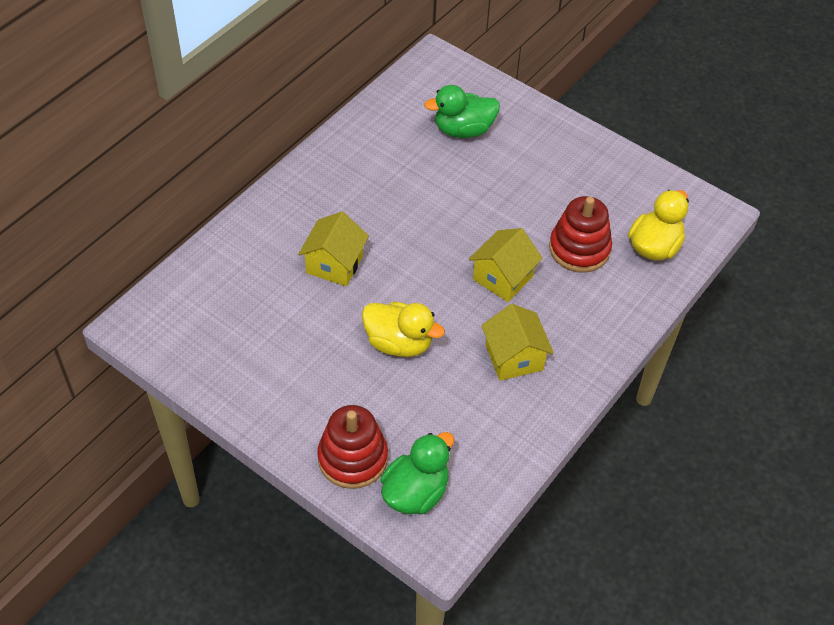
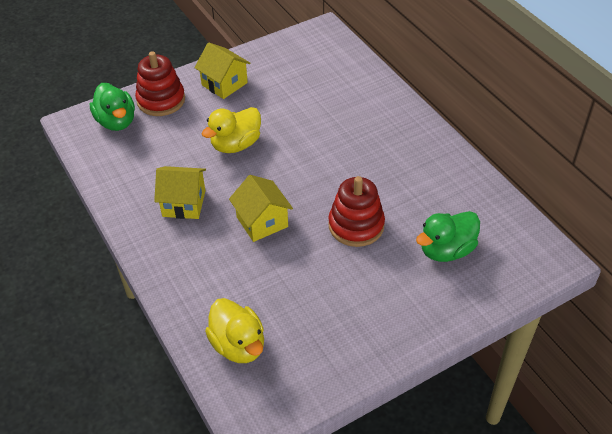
camera: 115 degrees right, 5 degrees down
(334, 264) = (326, 129): yellow house -> yellow house (224, 84)
(463, 130) = (446, 250): green duck -> green duck turned 135 degrees counterclockwise
(579, 249) = (265, 285): red stacking toy -> red stacking toy (356, 225)

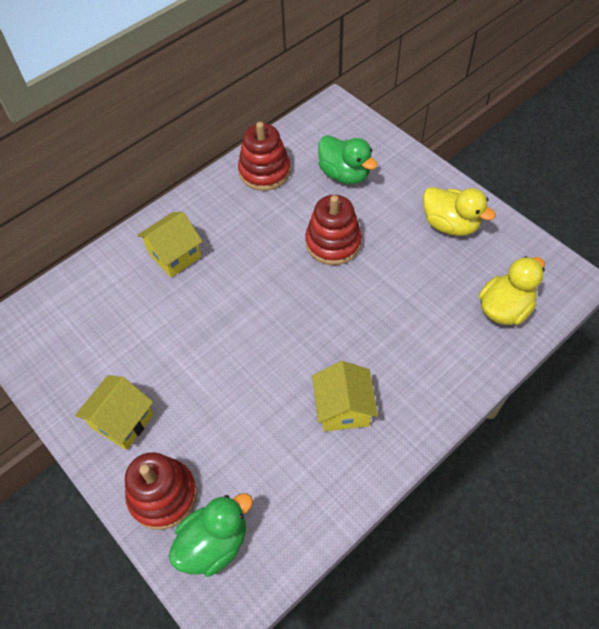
camera: 100 degrees left, 10 degrees up
(236, 145) = (236, 378): yellow duck -> yellow duck (450, 224)
(262, 222) = (350, 323): yellow house -> yellow house (175, 255)
(460, 188) = (264, 171): none -> red stacking toy

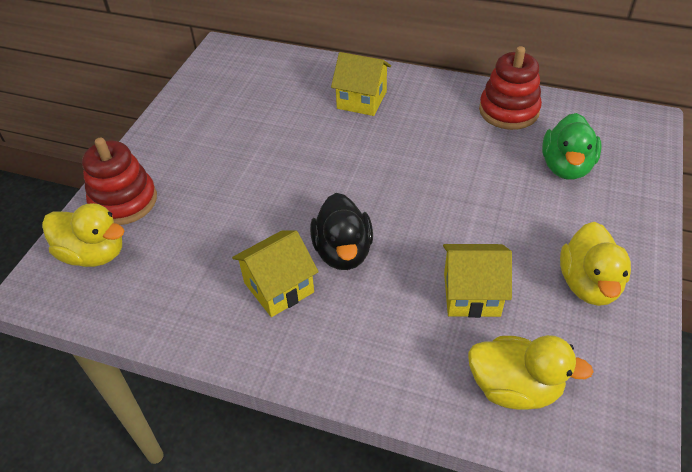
camera: 60 degrees right, 10 degrees down
(122, 421) = (179, 147): yellow house -> yellow house (471, 294)
(214, 543) = (94, 254): green duck -> yellow duck
(333, 243) = (469, 196): red stacking toy -> none
(335, 349) = (343, 252): none -> black duck

